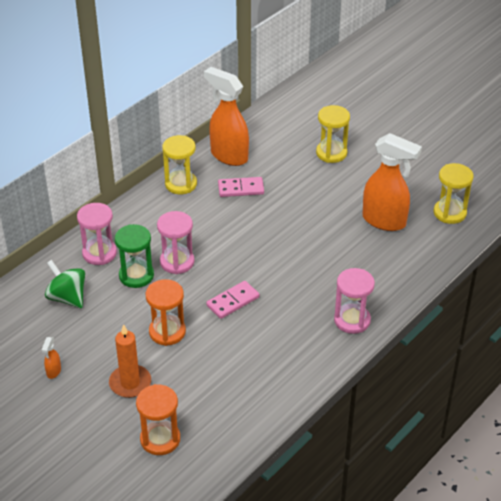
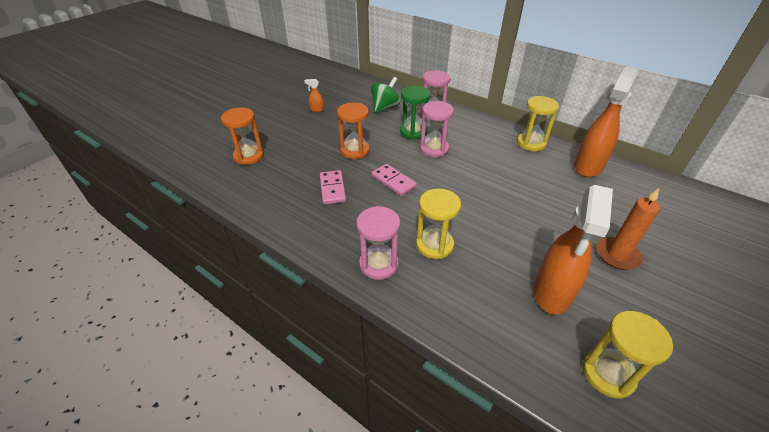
camera: 85 degrees right, 0 degrees up
(130, 383) = (304, 139): orange candle -> orange candle (617, 255)
(241, 189) = (544, 177): pink domino -> pink domino (332, 189)
(331, 153) = (648, 240): yellow hourglass -> yellow hourglass (434, 245)

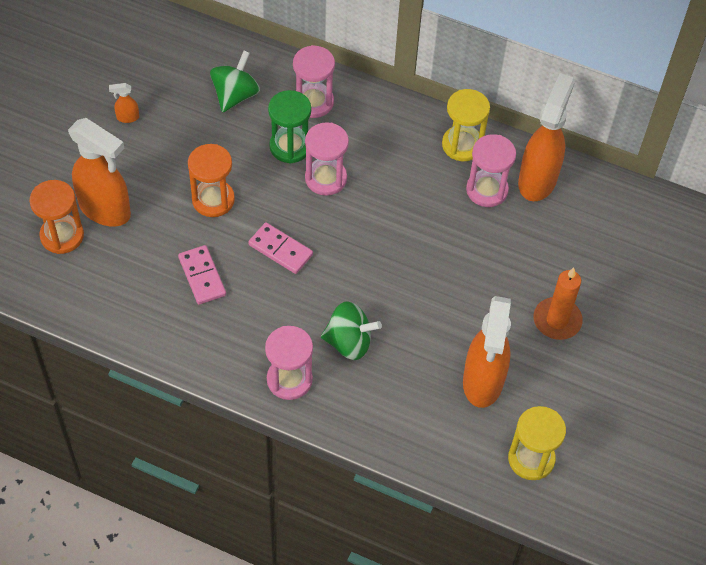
camera: 15 degrees left, 15 degrees up
(283, 147) = (105, 210): none -> orange spray bottle
(434, 245) = (349, 342): yellow hourglass -> green spinning top
(550, 167) = (487, 190): none -> pink hourglass

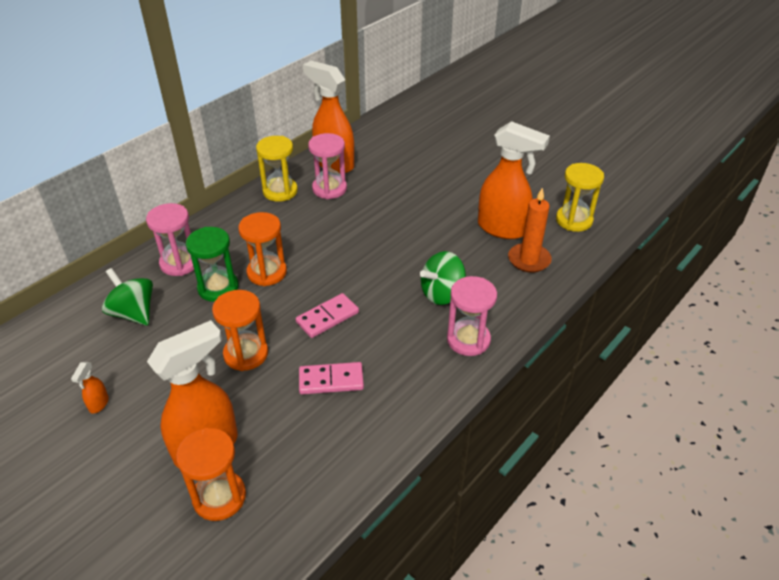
camera: 70 degrees left, 15 degrees down
(326, 178) = (267, 272): pink hourglass -> orange hourglass
(349, 342) = (442, 294): green spinning top -> green spinning top turned 150 degrees counterclockwise
(557, 320) = (460, 182): orange candle -> orange candle (529, 260)

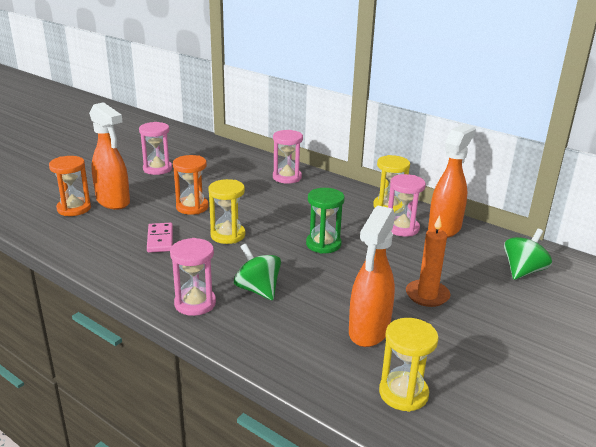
camera: 85 degrees right, 15 degrees down
(98, 404) = (157, 169): orange spray bottle -> pink hourglass
(133, 313) = (235, 169): green spinning top -> green spinning top (523, 271)
(218, 288) = (261, 192): green hourglass -> green hourglass (323, 244)
(267, 272) = (279, 208): orange hourglass -> none
(327, 317) = (228, 235): pink domino -> yellow hourglass
(529, 260) = (316, 348): orange candle -> orange candle (427, 295)

